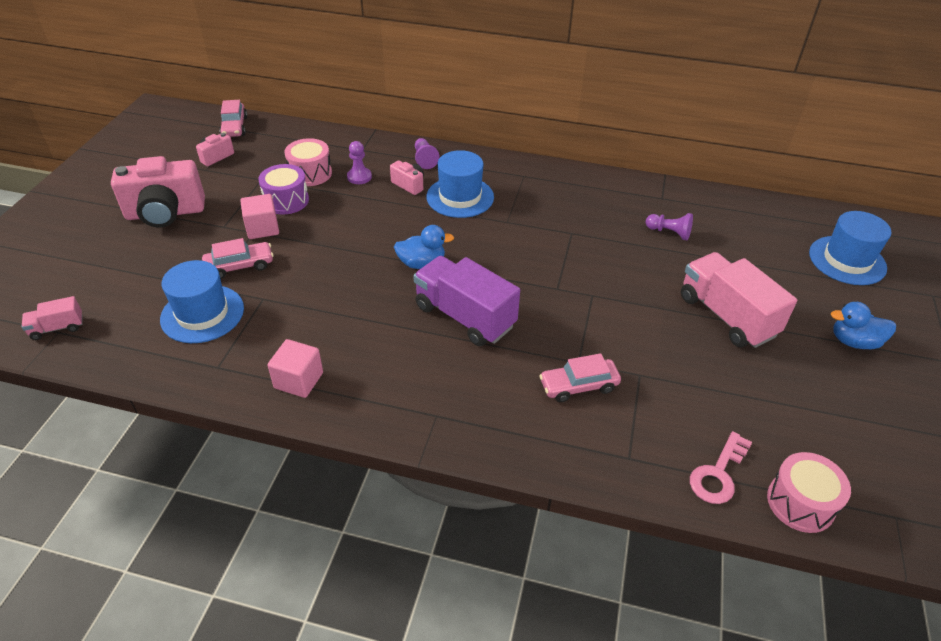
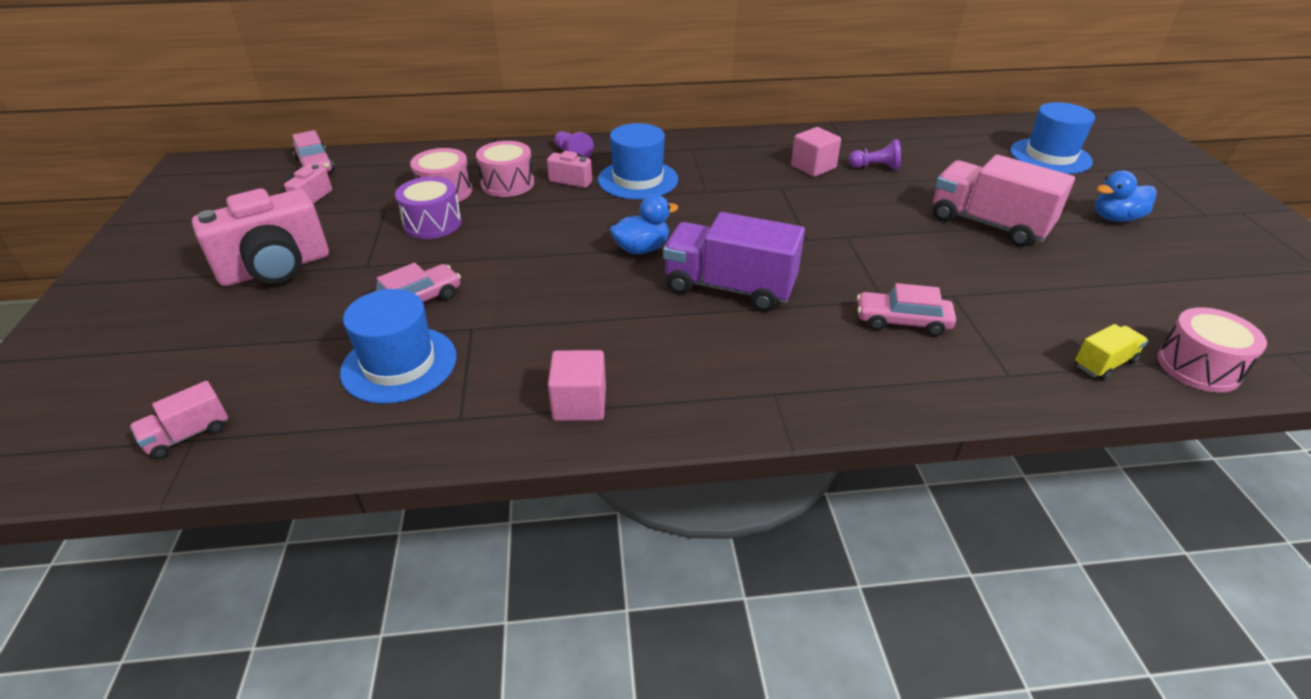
camera: 20 degrees left, 5 degrees down
(262, 228) = (421, 257): pink cube -> pink cube (813, 167)
(359, 177) = (507, 184): purple pawn -> pink drum
(578, 386) = (902, 321): pink car -> pink car turned 45 degrees clockwise
(718, 474) = (1104, 364): pink key -> yellow truck

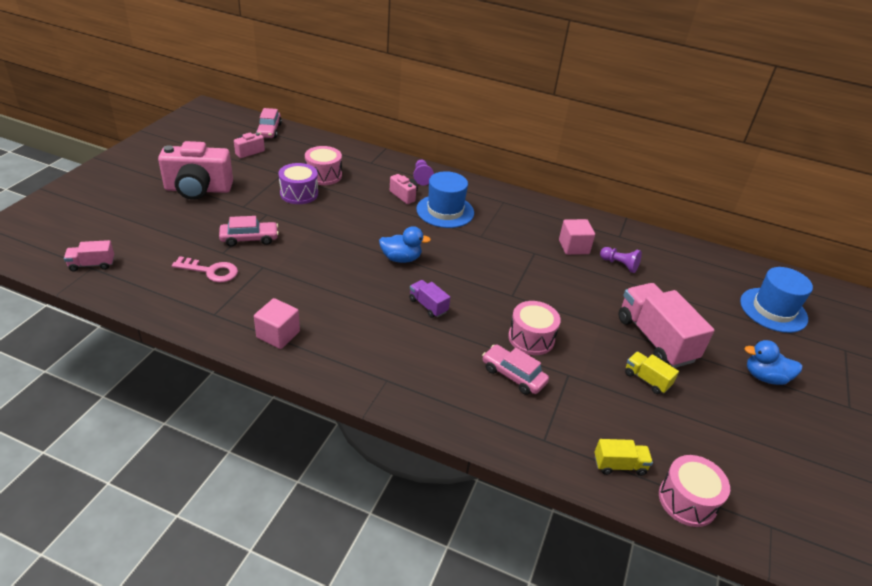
camera: 25 degrees right, 0 degrees up
(399, 364) = (211, 271): blue hat -> pink key
(507, 184) = (364, 183): pink drum -> pink drum (531, 338)
(729, 288) = (428, 306): purple truck -> purple truck, size x0.48
(1027, 266) = (646, 380): none -> yellow truck

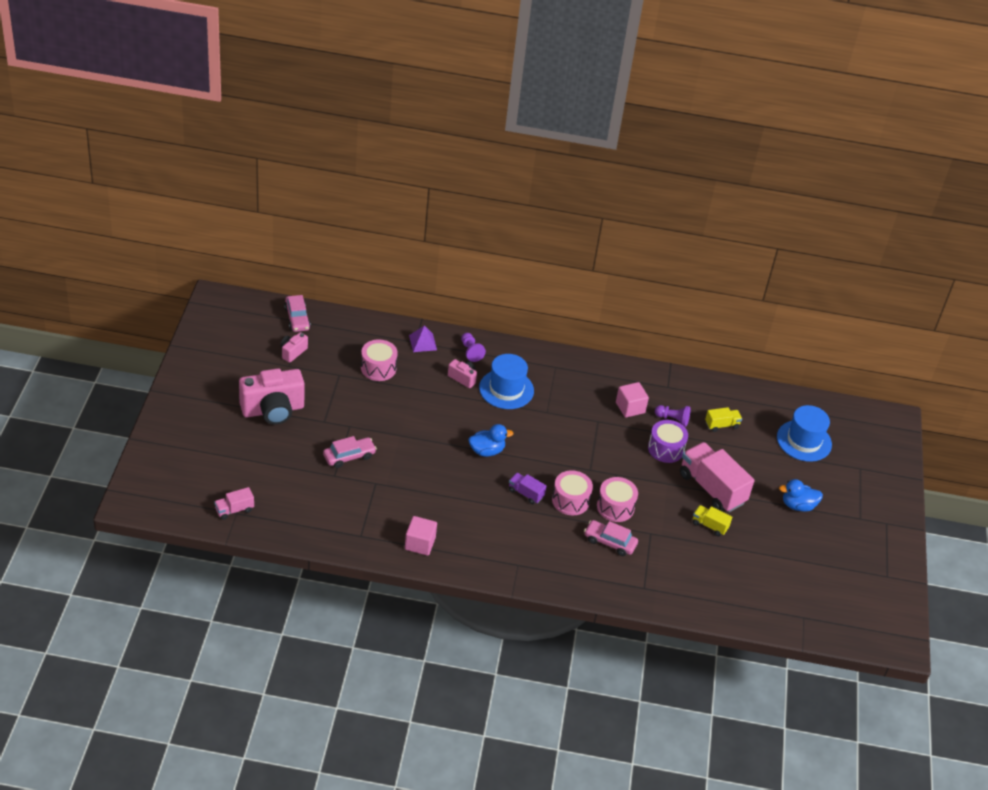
camera: 15 degrees left, 5 degrees up
(211, 271) = (335, 496): pink key -> none
(299, 193) = (366, 396): purple drum -> purple drum (666, 449)
(378, 164) = (423, 342): none -> purple pyramid
(619, 465) = (699, 596): yellow truck -> yellow truck (721, 425)
(687, 500) = (747, 611): pink drum -> pink drum (570, 500)

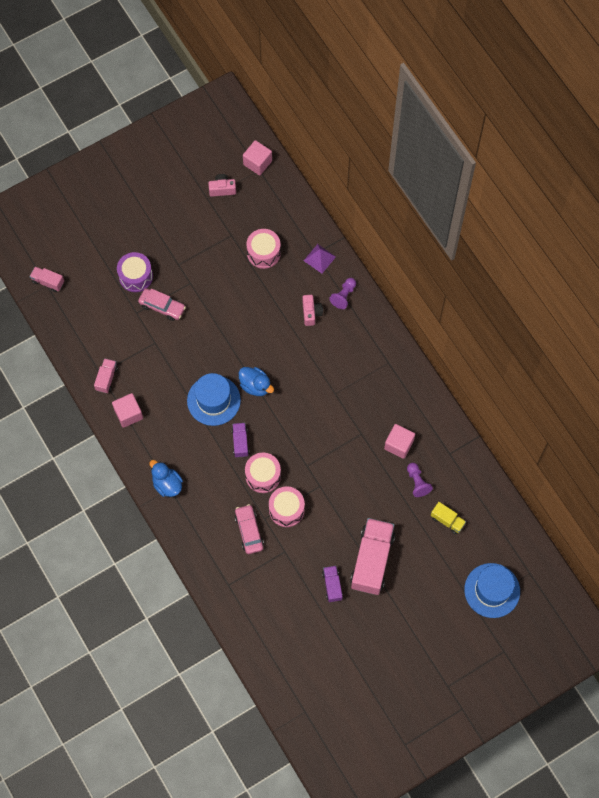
camera: 55 degrees right, 25 degrees up
(273, 410) = (156, 226): pink camera -> none
(297, 318) = (257, 163): pink car -> pink cube
(370, 535) = (106, 378): none -> pink truck
(506, 389) = (330, 349): blue hat -> blue hat (213, 400)
(666, 449) = (380, 500): purple drum -> purple drum (136, 276)
(709, 525) = (332, 585): yellow truck -> purple truck
(798, 505) = (415, 632): blue duck -> blue duck (167, 484)

